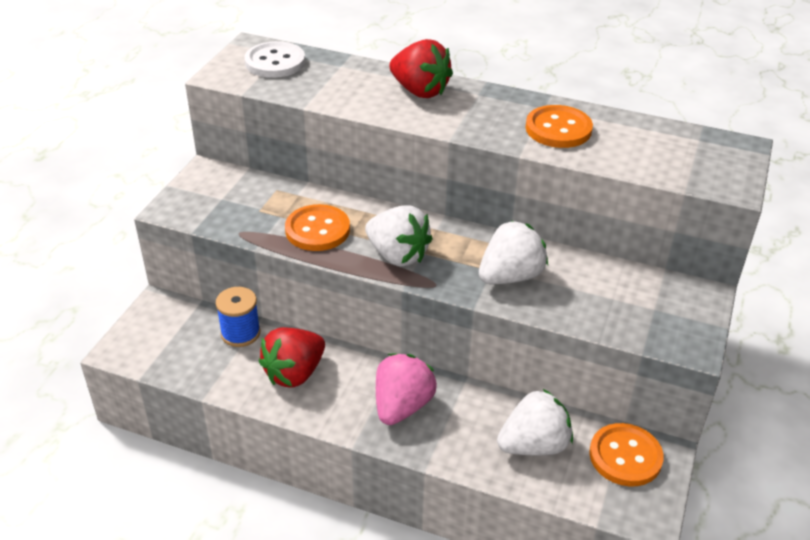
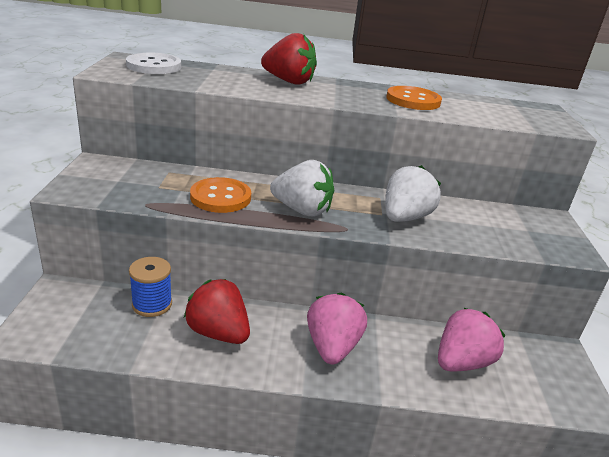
camera: 20 degrees left, 10 degrees down
(294, 373) = (218, 333): red strawberry -> red strawberry turned 105 degrees clockwise
(534, 445) = (461, 362): white strawberry -> pink strawberry
(625, 456) = (537, 359): orange button -> none

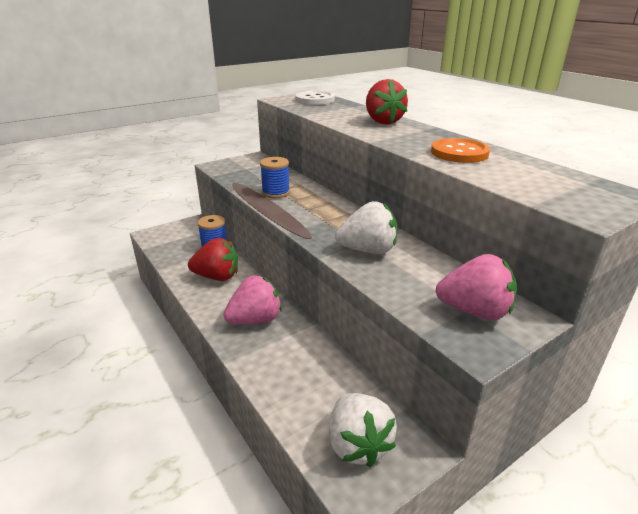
camera: 55 degrees right, 0 degrees up
(218, 333) = (217, 277): red strawberry -> red strawberry turned 90 degrees clockwise
(220, 197) = (276, 193): orange button -> blue spool
(302, 210) = (306, 217): white strawberry -> white strawberry (358, 444)
(461, 362) = (316, 385): pink strawberry -> pink strawberry (474, 311)

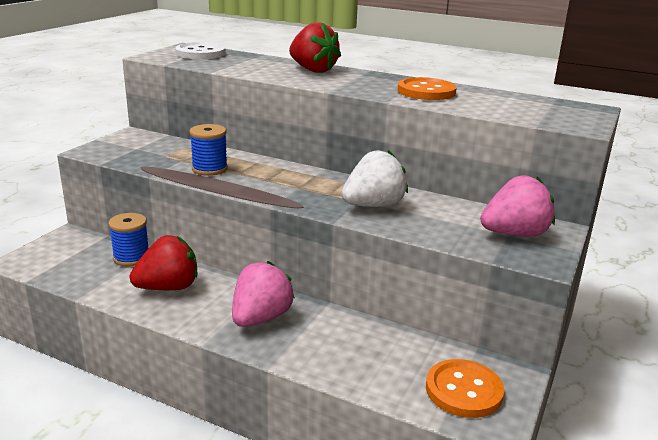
camera: 30 degrees left, 5 degrees down
(358, 444) = (463, 390): white strawberry -> orange button

